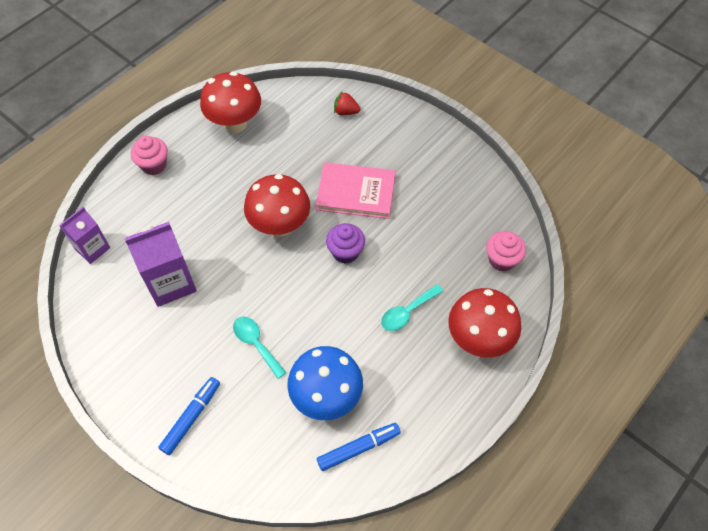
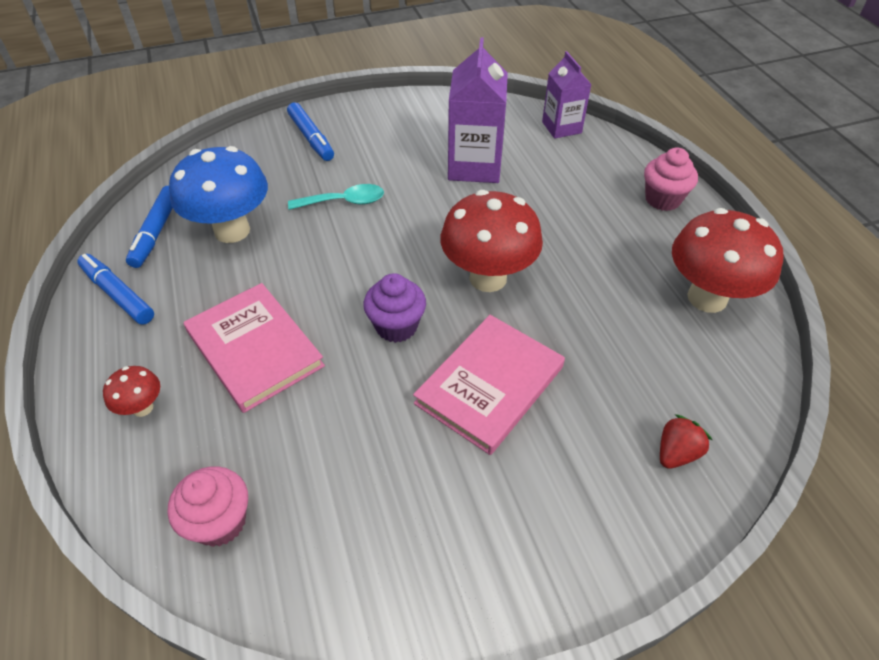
camera: 120 degrees right, 10 degrees down
(407, 312) = (255, 349): turquoise spoon -> pink book
(423, 423) = (118, 294): none -> blue marker
(478, 339) = (142, 408): red mushroom -> red mushroom, size x0.47

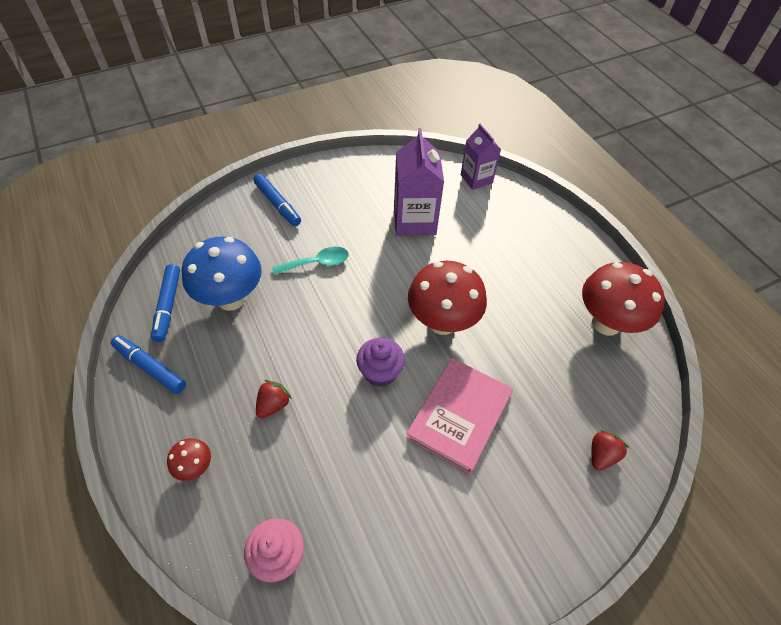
camera: 10 degrees left, 5 degrees up
(255, 349) = (273, 405): pink book -> red strawberry
(662, 199) = (562, 239): pink cupcake -> none

